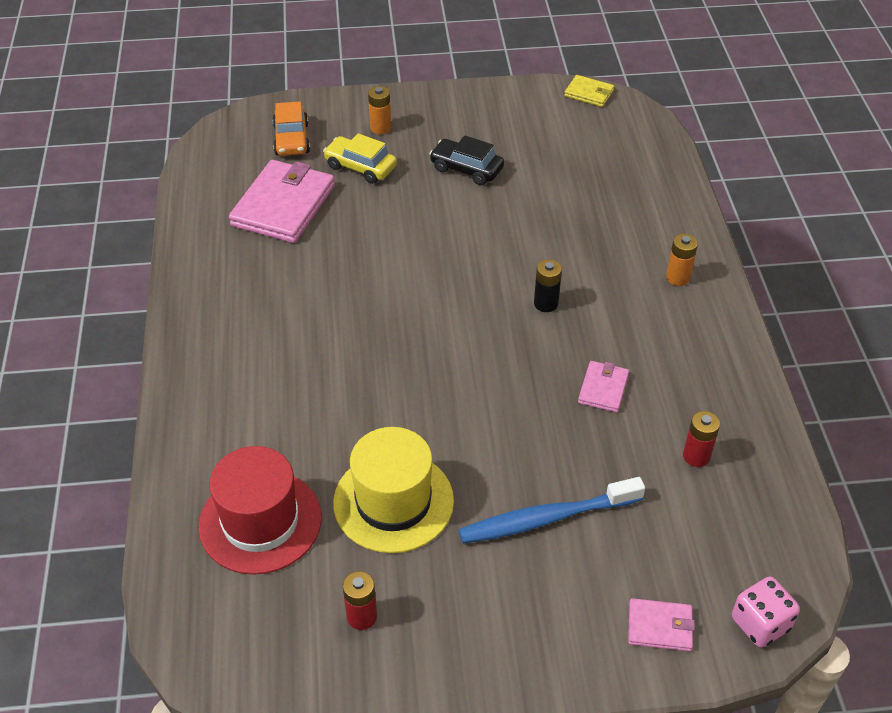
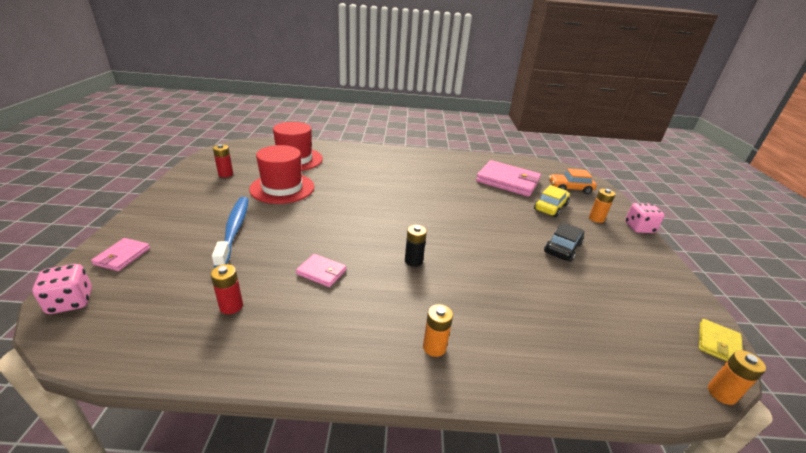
camera: 95 degrees right, 15 degrees down
(393, 95) = (639, 228): none -> pink dice
(393, 501) = (282, 188): yellow hat -> red hat
(648, 109) = (721, 393): none -> orange battery

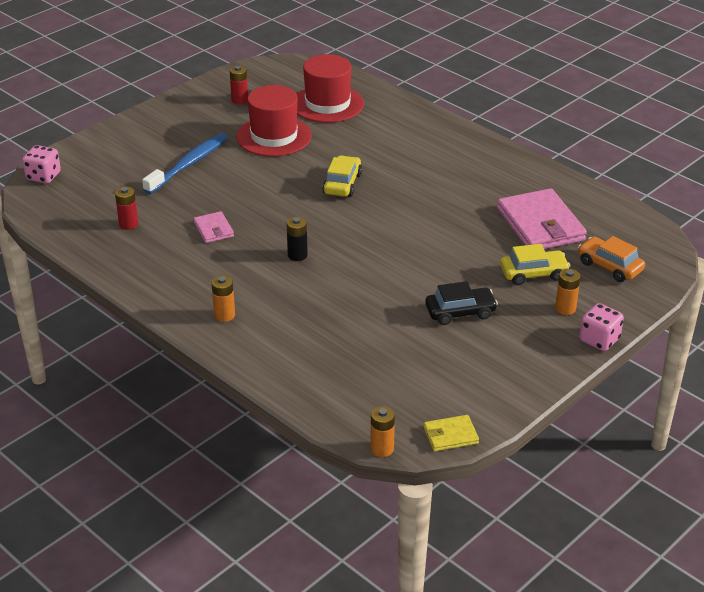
camera: 45 degrees right, 5 degrees up
(122, 256) = (94, 154): pink wallet -> none
(371, 200) = (342, 184): none -> yellow car

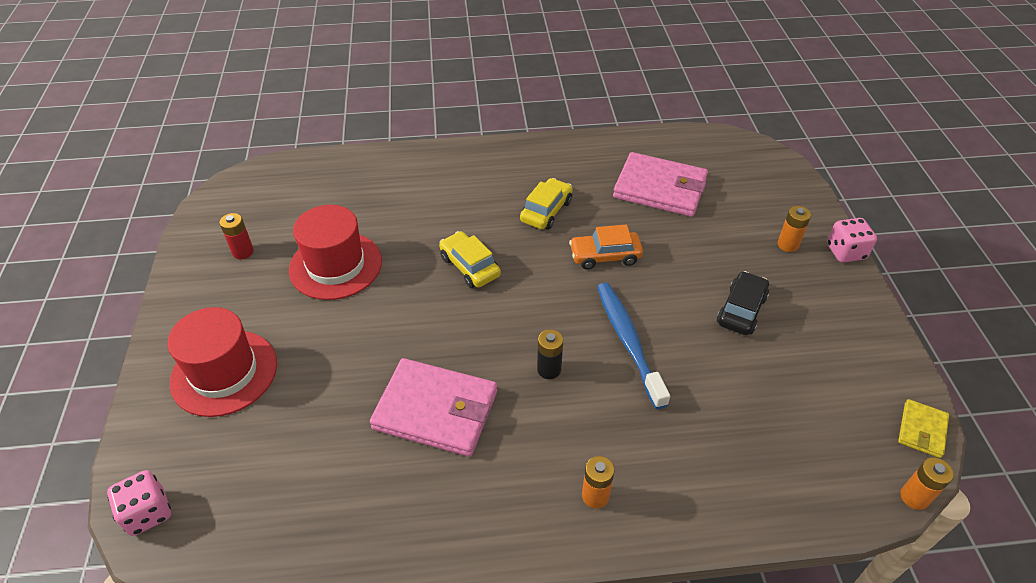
camera: 50 degrees left, 10 degrees up
(128, 224) = (342, 483): red battery -> none
(188, 164) = (298, 360): blue toothbrush -> blue toothbrush (628, 342)
(213, 229) = (436, 410): pink wallet -> pink wallet, size x2.05
(327, 104) = (334, 199): red hat -> red hat (224, 372)
(533, 274) = (724, 233): yellow car -> yellow car (546, 211)
(609, 266) = (751, 187): orange car -> orange car (605, 256)

